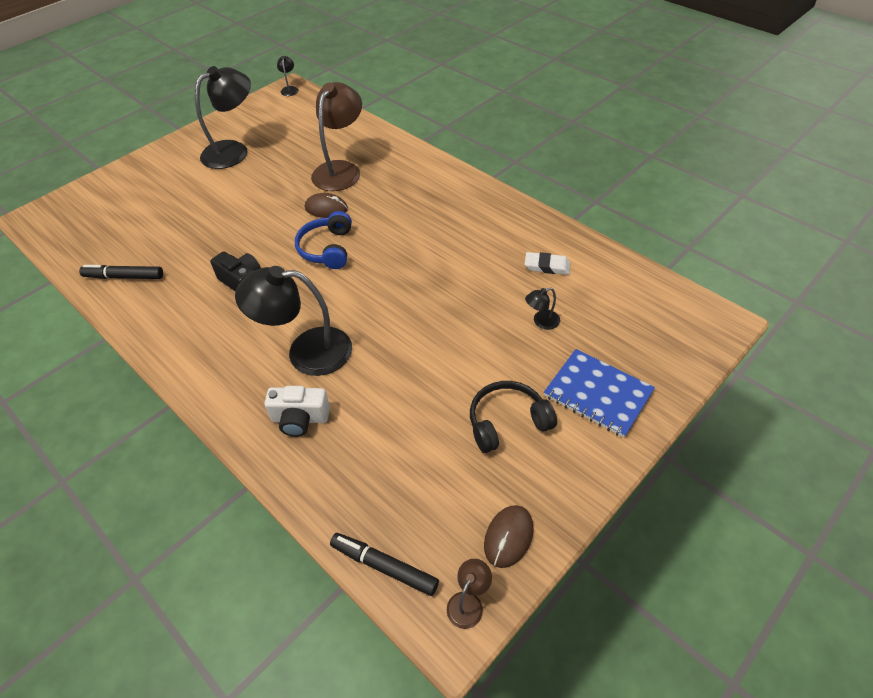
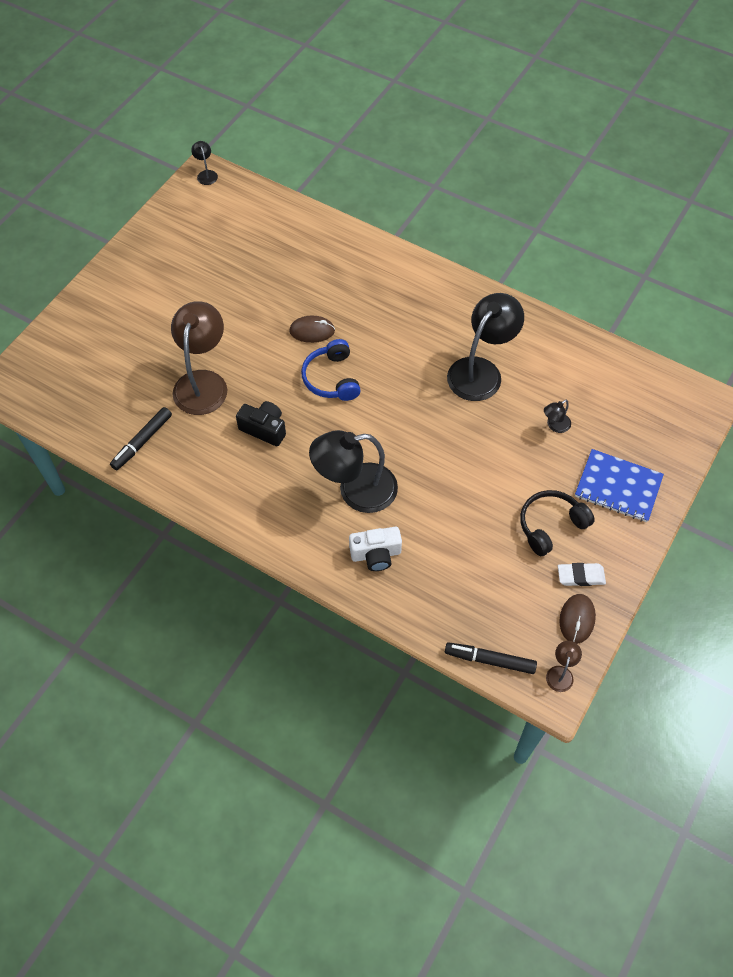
camera: 15 degrees left, 10 degrees up
(124, 277) = (142, 442): black marker -> black marker turned 45 degrees counterclockwise
(233, 151) = (181, 270): black lamp -> black lamp (481, 371)
(341, 170) = (308, 280): brown lamp -> brown lamp (203, 382)
(547, 266) = (545, 366): white eraser -> white eraser (580, 576)

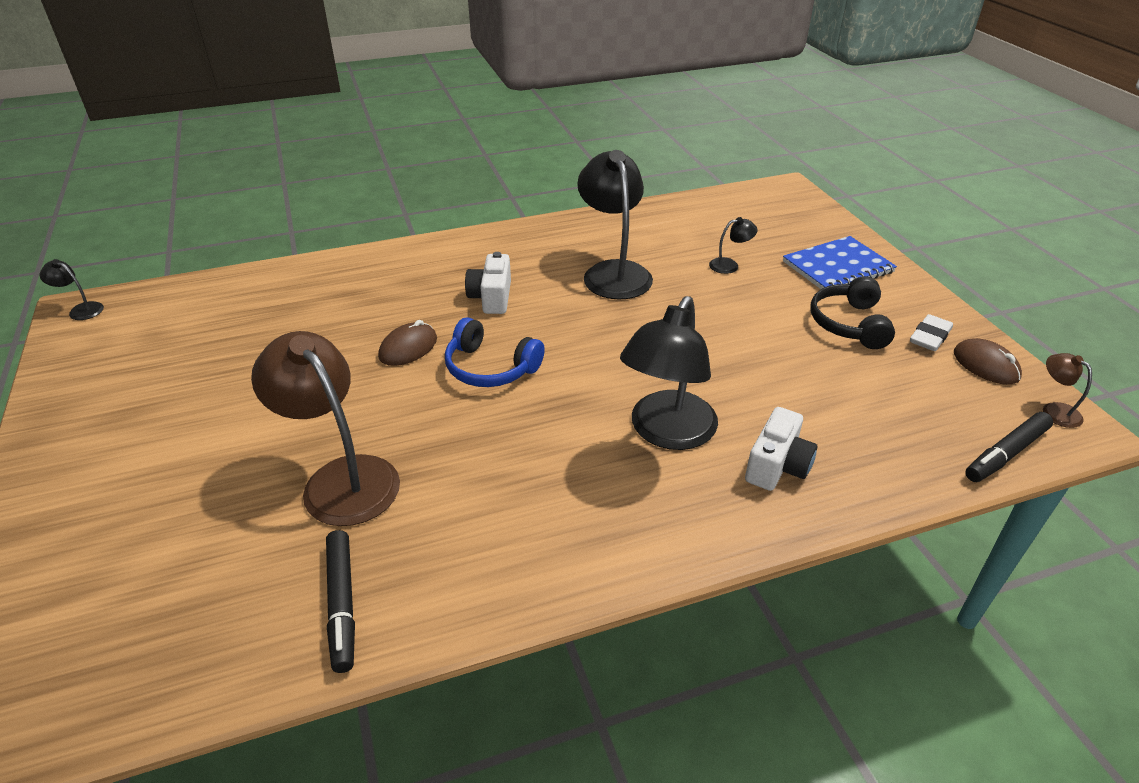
camera: 50 degrees left, 20 degrees down
(264, 429) = (486, 461): black camera -> none
(392, 331) = (491, 297): none -> white camera
(555, 426) = (729, 265): black lamp -> black lamp turned 105 degrees counterclockwise

